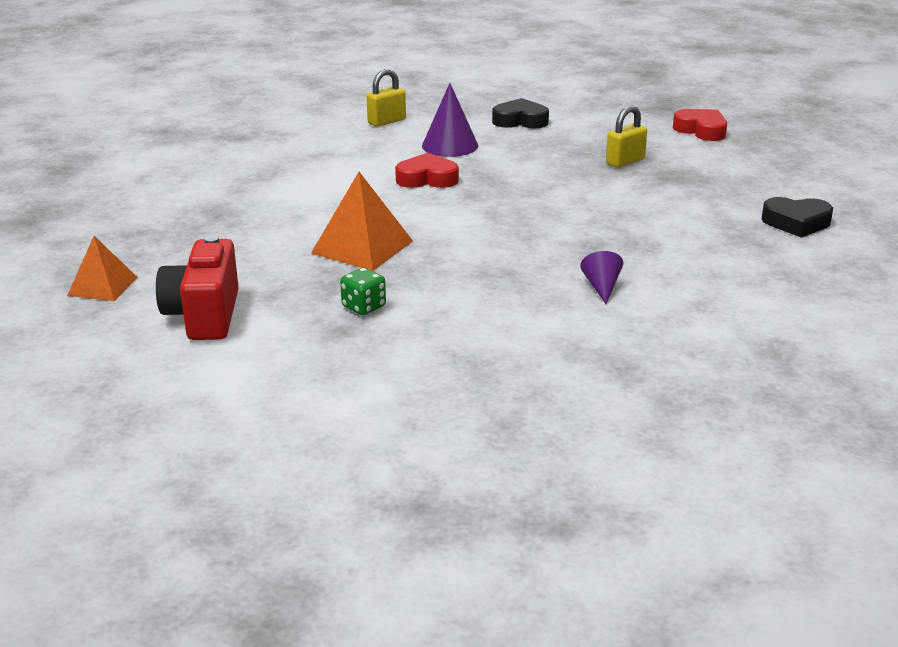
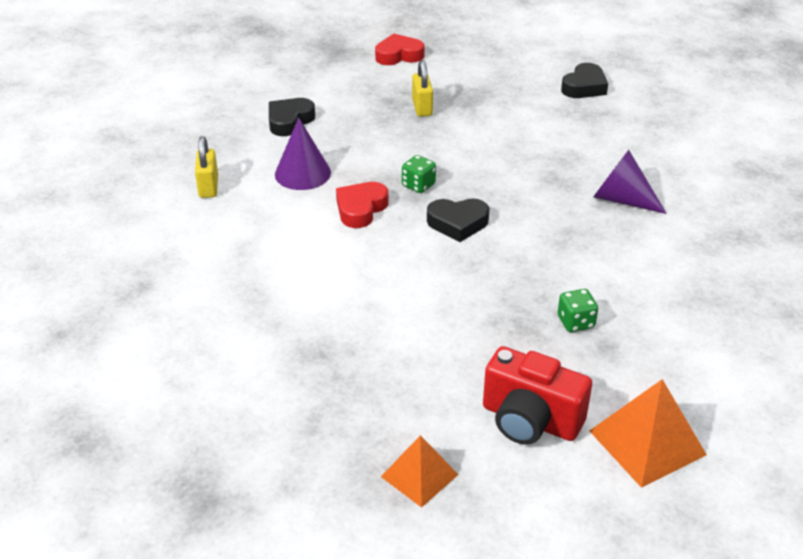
camera: 60 degrees left, 10 degrees up
(362, 247) = (465, 288): orange pyramid -> orange pyramid (647, 442)
(456, 221) = (457, 223): none -> black heart
(494, 191) = (418, 185): none -> green dice
(601, 287) = (621, 199): purple cone -> purple cone, size x1.68

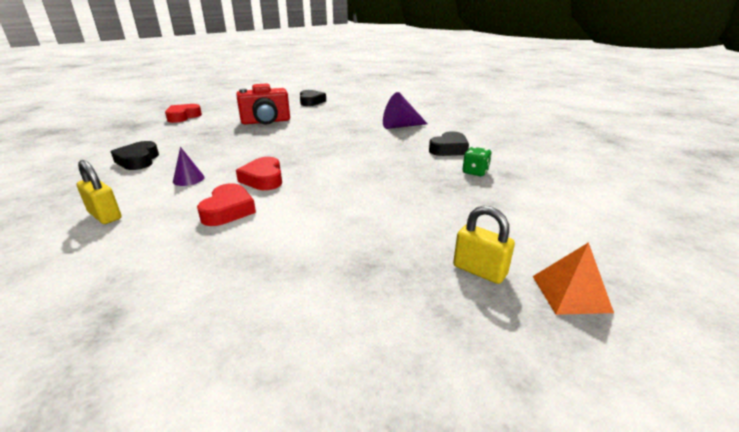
camera: 45 degrees left, 10 degrees down
(292, 233) = (228, 210): none -> red heart
(302, 173) = (188, 179): purple cone -> purple cone, size x0.59
(418, 185) = (285, 156): green dice -> none
(422, 108) = (232, 129): yellow padlock -> yellow padlock (479, 270)
(457, 223) = (338, 162): black heart -> black heart (449, 149)
(530, 420) = (549, 222): red camera -> red camera (266, 122)
(647, 442) = (606, 199): orange pyramid -> none

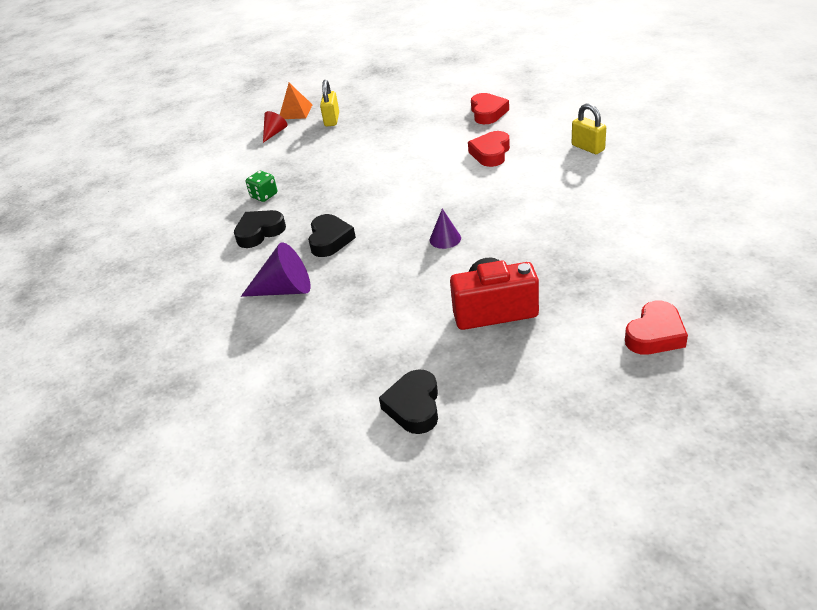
camera: 165 degrees left, 10 degrees up
(138, 160) = (624, 213): black heart -> black heart (330, 240)
(188, 179) = (544, 185): purple cone -> purple cone (445, 239)
(263, 179) = (470, 186): red heart -> red heart (488, 113)
(479, 270) = (332, 120): yellow padlock -> yellow padlock turned 45 degrees clockwise
(555, 246) = (274, 133): none -> red cone

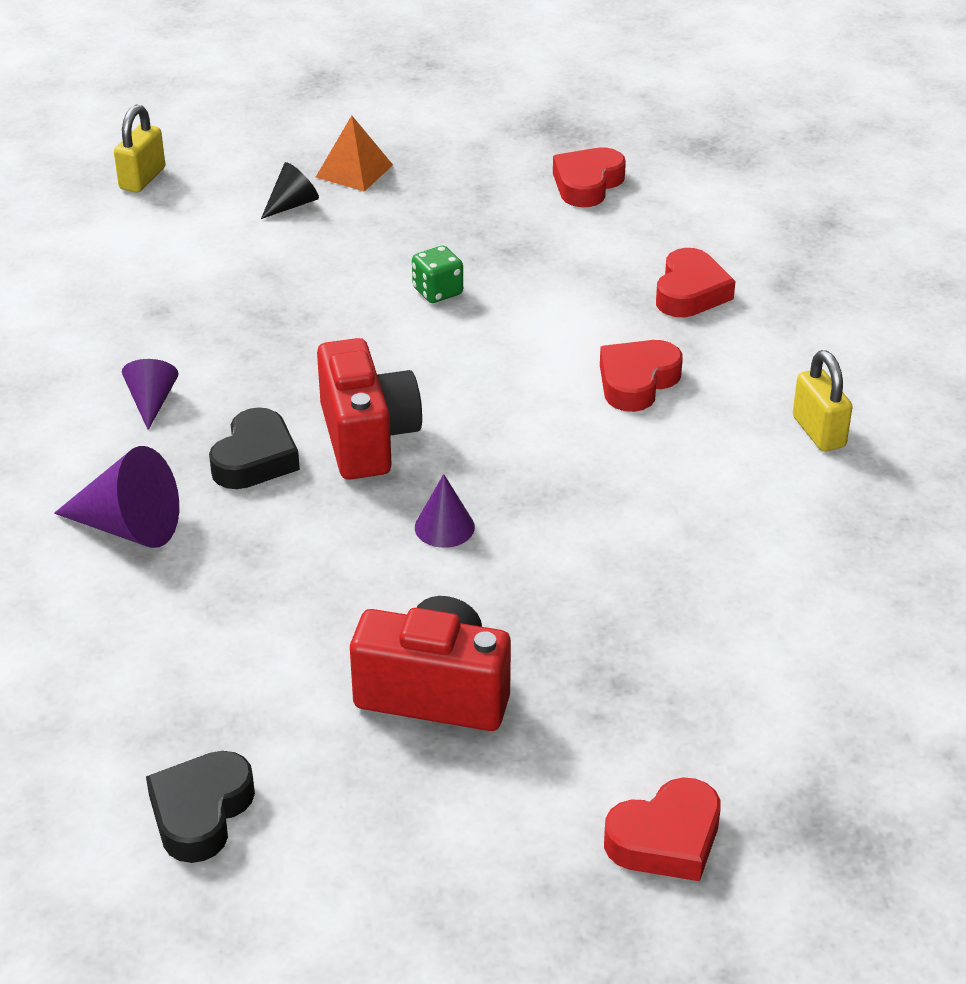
camera: 15 degrees right, 0 degrees up
(259, 232) = (151, 402): black heart -> purple cone
(264, 196) = (200, 331): green dice -> green dice (437, 292)
(274, 133) = (292, 204): red cone -> black cone
(332, 120) = (406, 211): yellow padlock -> yellow padlock (142, 179)
(379, 214) = (367, 438): none -> red camera
(409, 86) = (587, 184): none -> red heart

